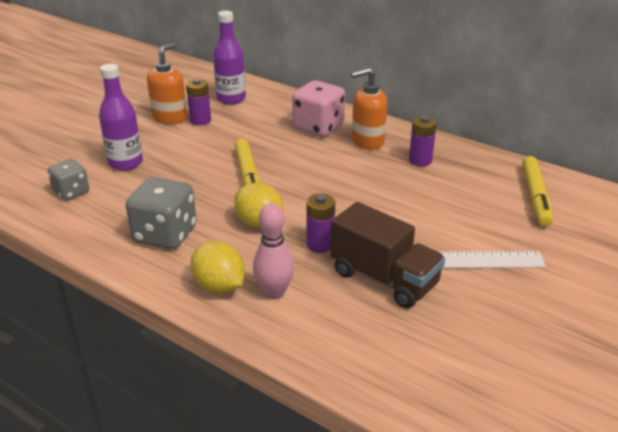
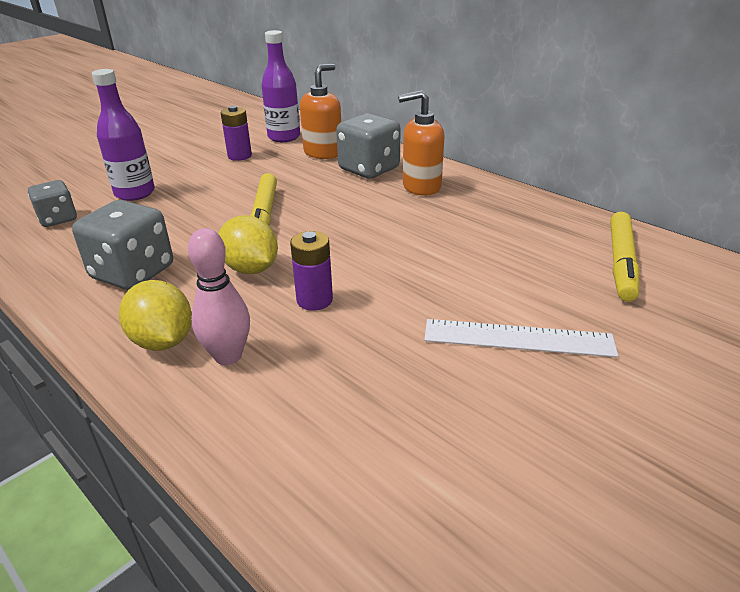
camera: 10 degrees right, 0 degrees up
(170, 117) = (208, 151): orange soap dispenser -> orange soap dispenser (323, 153)
(318, 127) = (369, 169): pink dice -> grey dice
(384, 278) = (381, 351): brown truck -> none
(420, 160) = (479, 211): purple battery -> none

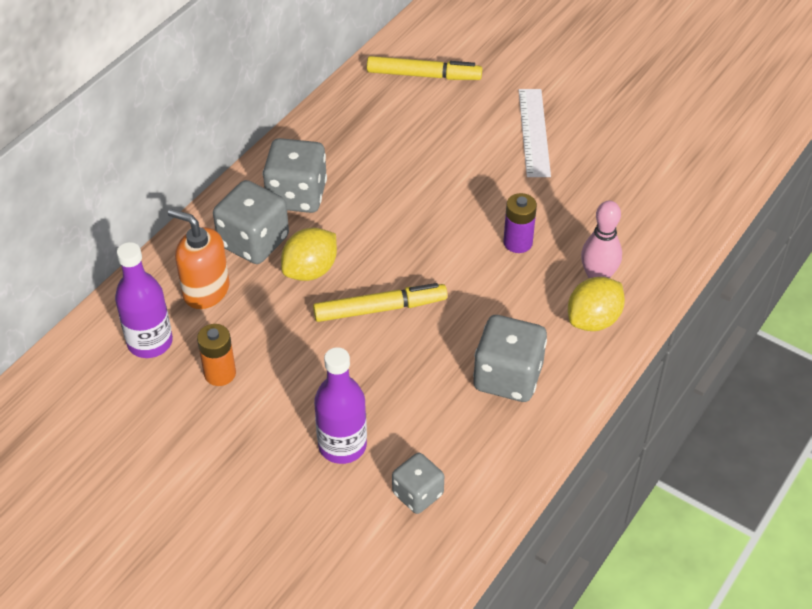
camera: 100 degrees left, 15 degrees up
(239, 156) = (220, 373): purple battery -> orange battery
(251, 269) = (482, 293): yellow lemon -> yellow lemon (310, 270)
(421, 186) = (297, 195): orange soap dispenser -> grey dice

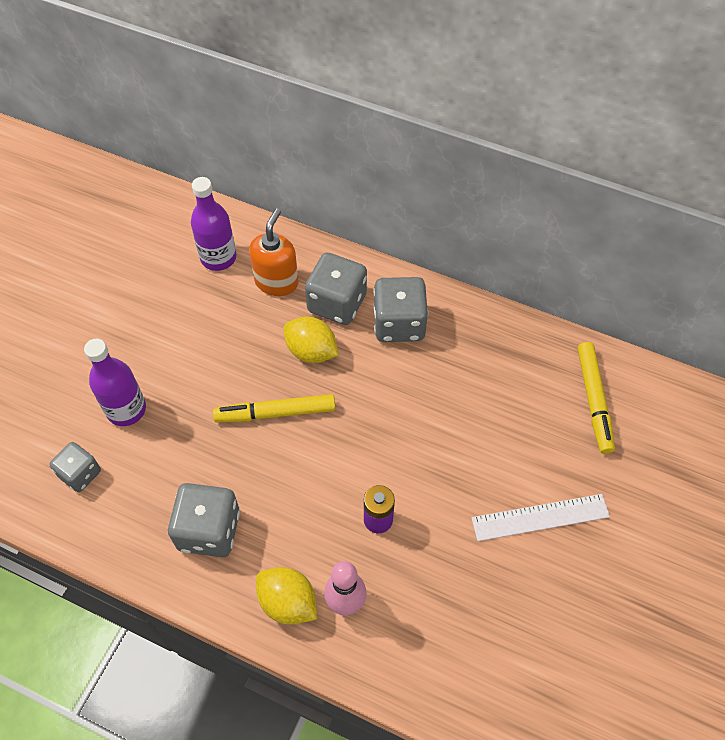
camera: 80 degrees right, 10 degrees up
(220, 373) = (192, 310): orange battery -> none
(380, 309) = (275, 413): yellow marker -> yellow marker turned 105 degrees clockwise

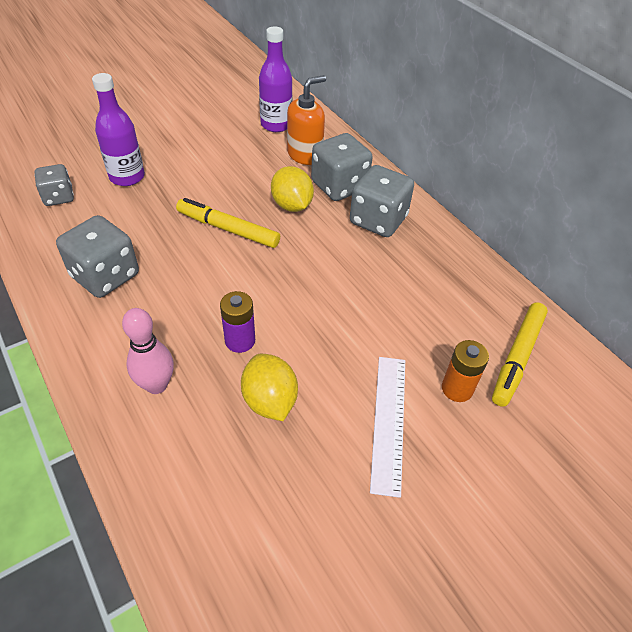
camera: 30 degrees right, 10 degrees down
(288, 602) = (112, 357): yellow lemon -> yellow lemon (270, 401)
(540, 517) = (389, 421): white ruler -> white ruler turned 75 degrees clockwise
(569, 457) = (457, 389): none -> orange battery

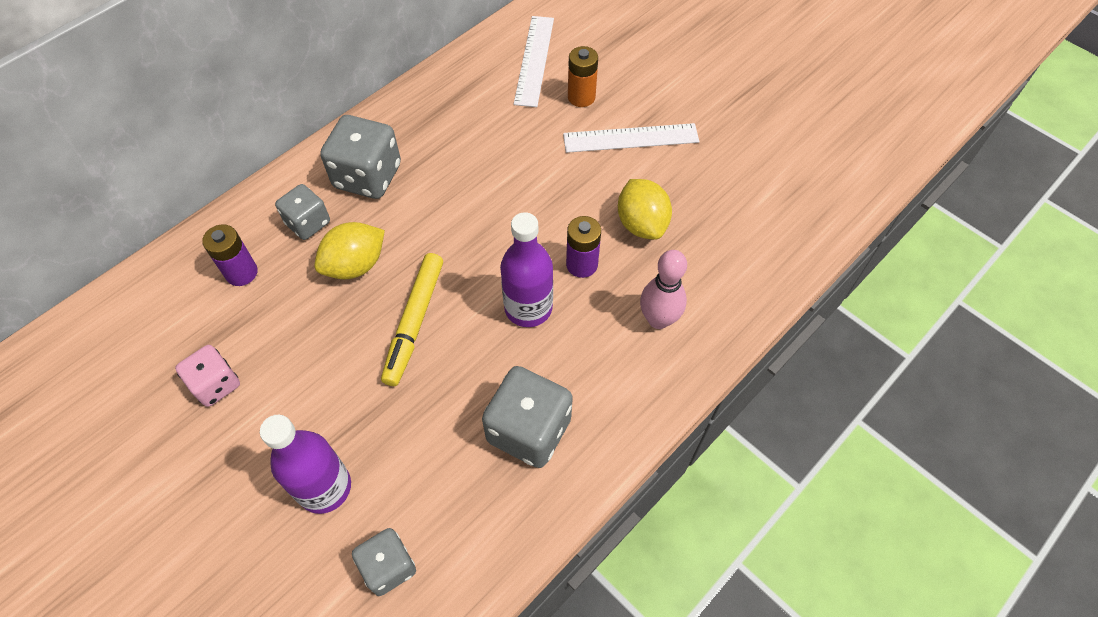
camera: 100 degrees left, 10 degrees up
(223, 141) = (216, 384): none -> pink dice
(270, 401) = (641, 224): yellow lemon -> yellow lemon turned 75 degrees counterclockwise
(276, 125) = (165, 325): purple bottle -> purple bottle (528, 308)
(305, 155) = (241, 273): orange soap dispenser -> purple battery
(339, 186) = (308, 223): grey dice -> grey dice, size x0.62
(517, 357) = (534, 60): yellow marker -> white ruler

